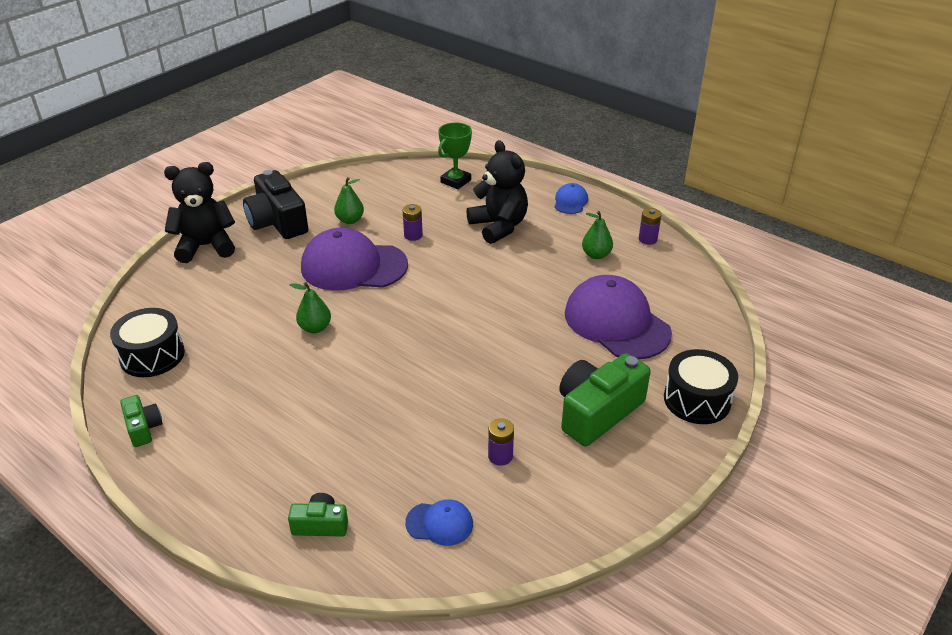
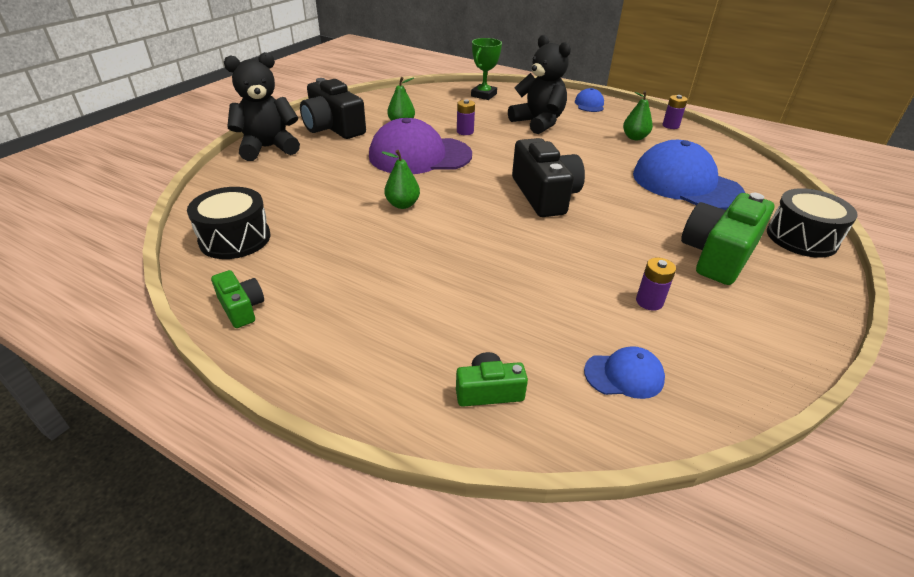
camera: 10 degrees left, 0 degrees up
(460, 326) = (544, 195): none -> black camera
(616, 323) = (686, 184): purple cap -> blue cap

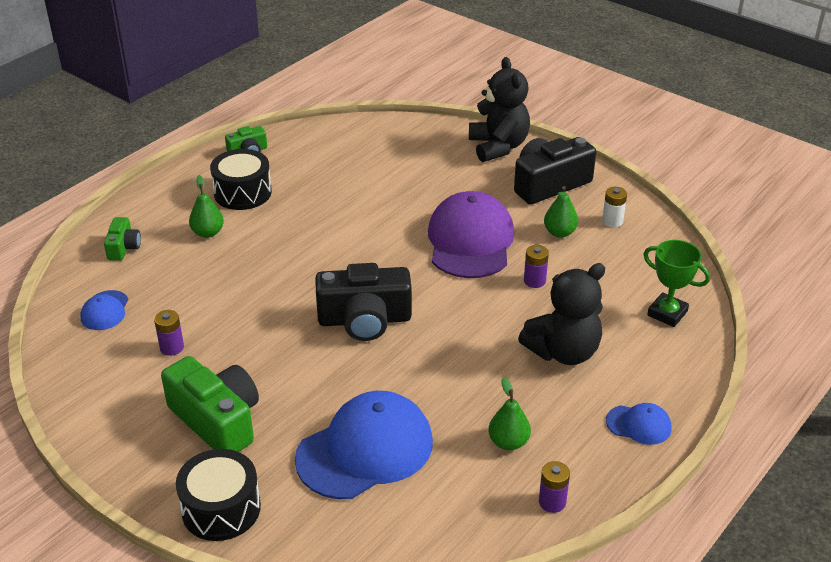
camera: 100 degrees right, 0 degrees up
(235, 238) = (335, 142): black drum -> black drum (242, 193)
(384, 107) = (612, 221): none -> white battery
(402, 204) = (367, 224): green pear -> green pear (208, 233)

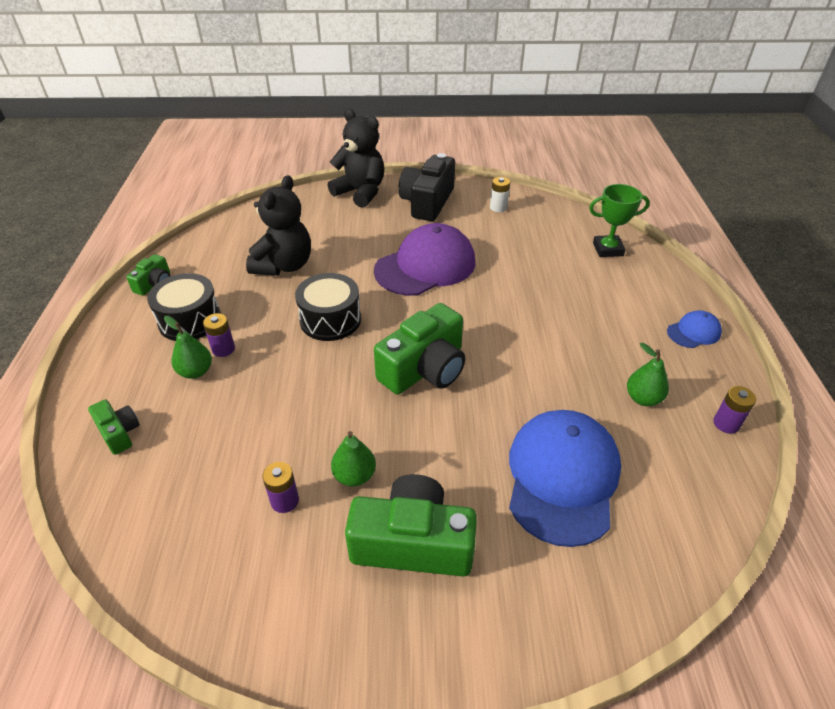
camera: 40 degrees left, 5 degrees up
(105, 310) = (169, 509): blue cap -> none
(221, 509) = (522, 630): black drum -> black drum (330, 320)
(364, 320) = (425, 368): black camera -> green camera
(470, 241) = (425, 266): purple cap -> purple cap turned 90 degrees clockwise
(534, 281) = (504, 271): purple battery -> purple battery (223, 349)
(559, 232) = (476, 230): green pear -> green pear (354, 476)
(563, 352) = (586, 310): black teddy bear -> black teddy bear (284, 265)

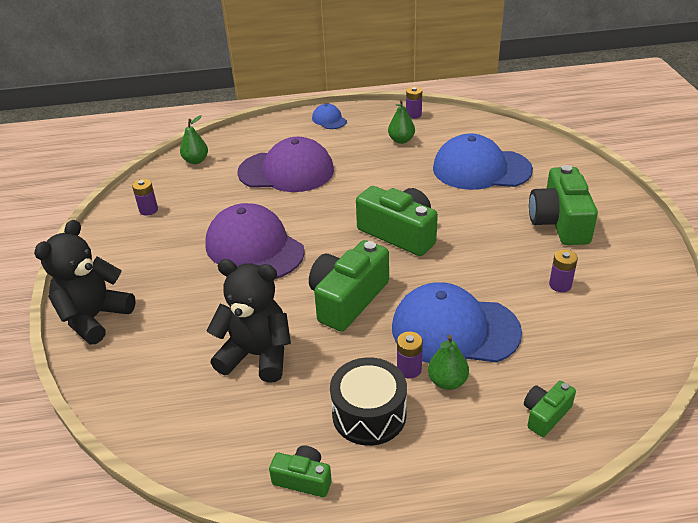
camera: 95 degrees left, 5 degrees down
(256, 388) = (454, 329): none -> blue cap
(330, 320) = (347, 299): black drum -> green camera
(354, 476) = (521, 254): green pear -> green pear (196, 161)
(427, 202) = (129, 259): black camera -> none
(498, 207) = (148, 210): white battery -> purple battery
(562, 290) = (286, 171): none -> purple cap
(608, 249) = (226, 150): green trophy -> none

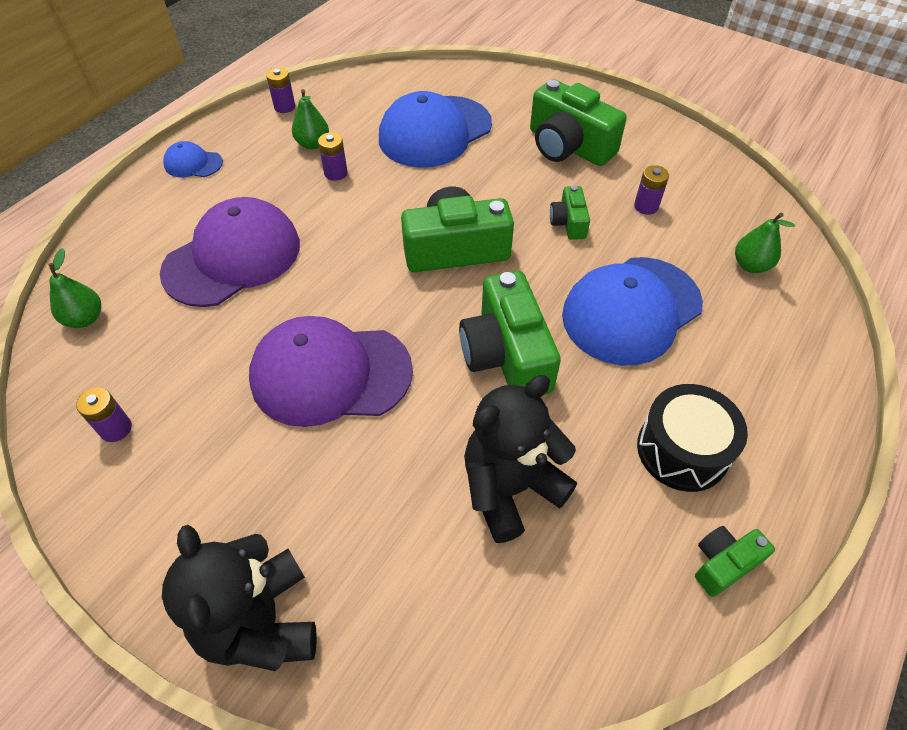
camera: 50 degrees left, 15 degrees up
(409, 369) = (651, 378): purple battery -> purple battery (336, 173)
(447, 381) = (692, 363): green pear -> green pear (750, 265)
(545, 414) = (786, 330): green camera -> green camera (568, 222)

